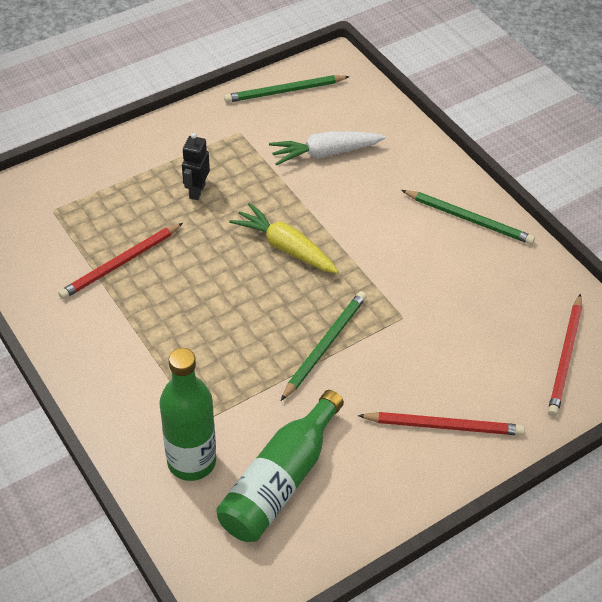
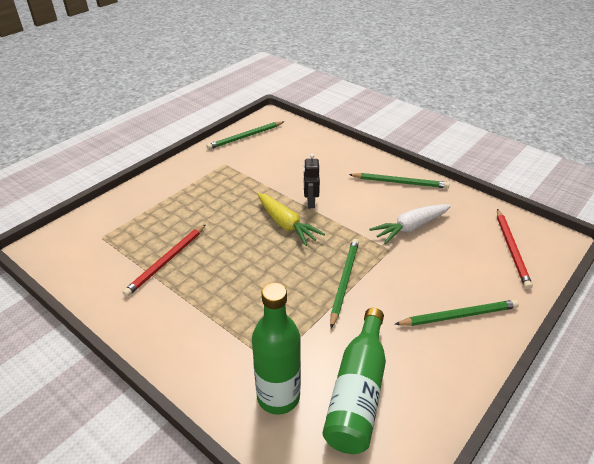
camera: 15 degrees left, 10 degrees down
(197, 191) = (208, 203): black robot -> black robot (310, 203)
(285, 247) = (286, 224): yellow carrot -> yellow carrot turned 150 degrees counterclockwise
(325, 153) = (287, 165): white carrot -> white carrot (410, 228)
(444, 426) = (459, 315): red pencil -> green pencil

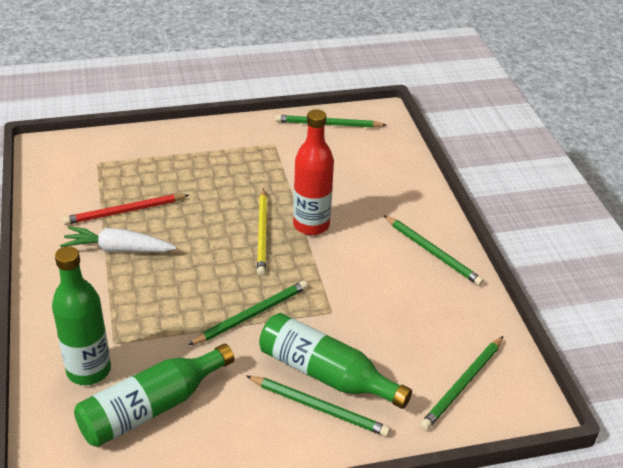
camera: 35 degrees right, 0 degrees up
(286, 224) = (262, 234): yellow carrot -> yellow pencil
(310, 203) = (311, 225): black robot -> red bottle
(410, 228) = (381, 303): white carrot -> white carrot (118, 249)
(435, 291) = (325, 374): none -> green bottle
(511, 249) = (462, 385): red pencil -> green pencil

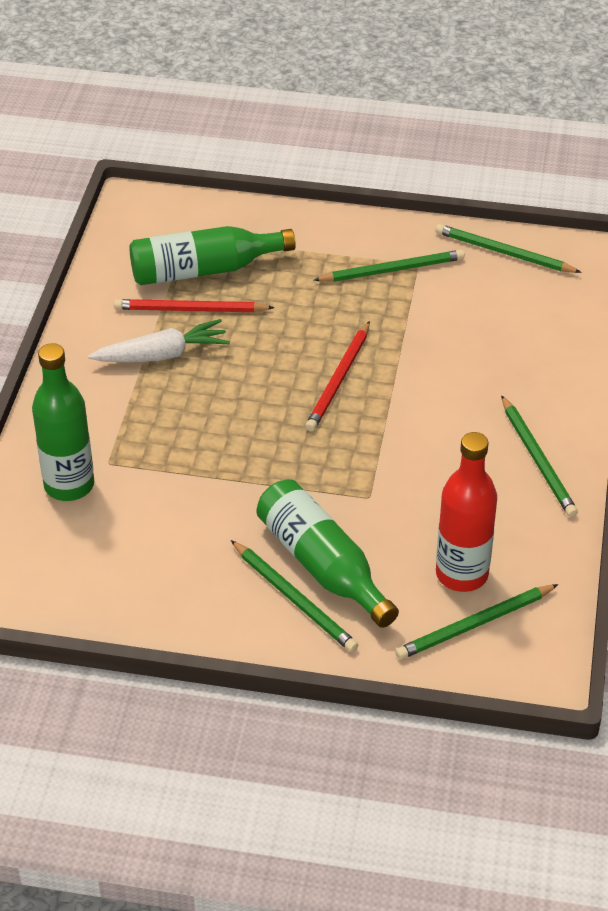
camera: 25 degrees right, 5 degrees up
(118, 249) = (162, 355): white carrot -> white carrot turned 135 degrees clockwise
(151, 407) = (115, 544): green bottle -> green bottle (204, 270)
(252, 315) = (275, 474): green pencil -> green pencil (392, 270)
(262, 234) = (339, 380): yellow pencil -> red pencil
(311, 225) = (404, 384): red bottle -> red bottle (461, 574)

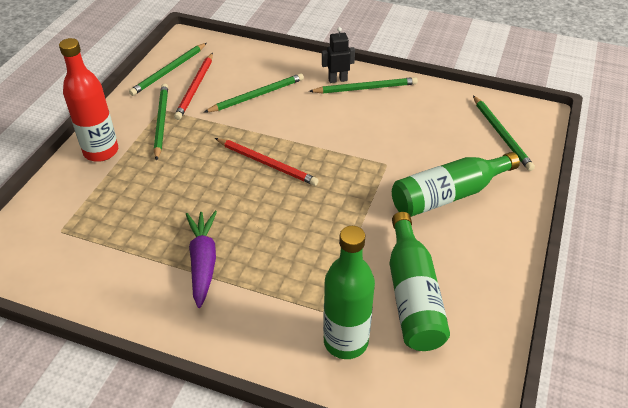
camera: 80 degrees left, 0 degrees up
(162, 355) = (203, 262): white carrot -> purple carrot
(190, 310) = (154, 238): red pencil -> red pencil (195, 88)
(204, 270) = (108, 224): green bottle -> green bottle (412, 295)
(294, 599) = (479, 213): green pencil -> green pencil (257, 95)
(461, 574) = (459, 133): red bottle -> red bottle (101, 151)
(548, 426) = (337, 80): none -> black robot

